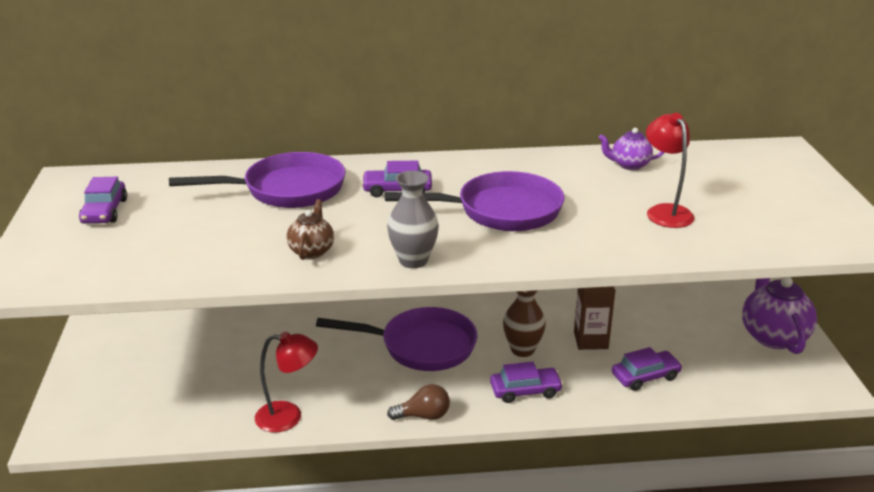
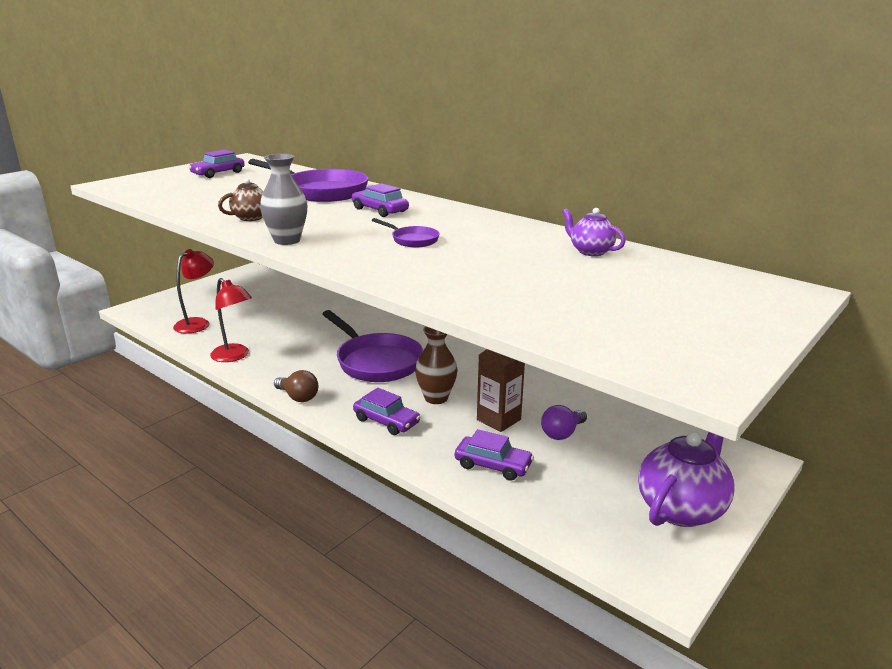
camera: 45 degrees right, 5 degrees down
(501, 211) = (412, 240): purple pan -> purple pan, size x0.46
(642, 326) = (562, 433): none -> purple light bulb
(665, 211) = (537, 284): red lamp -> red lamp (197, 323)

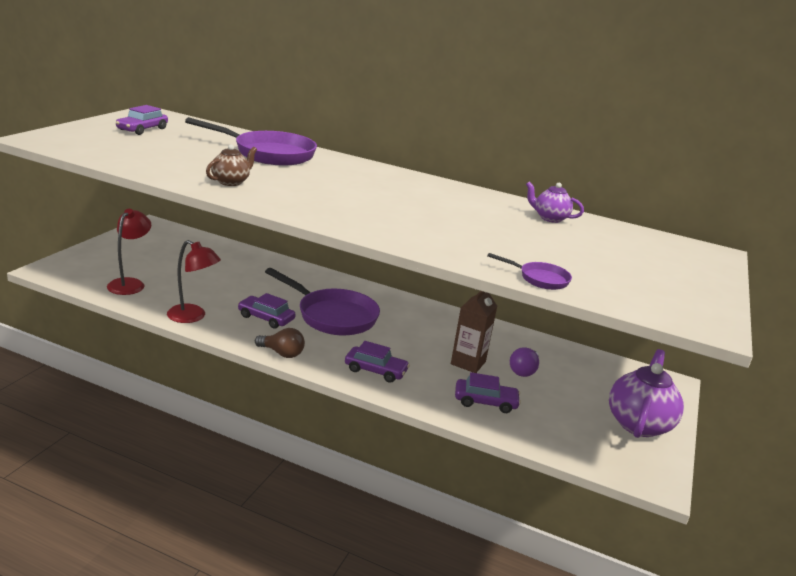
camera: 20 degrees left, 0 degrees up
(287, 240) = (289, 207): grey vase -> none
(380, 210) = (343, 176): purple car -> purple car (266, 318)
(412, 240) = (400, 207): purple pan -> purple pan (539, 279)
(436, 398) = (405, 347): brown vase -> none

